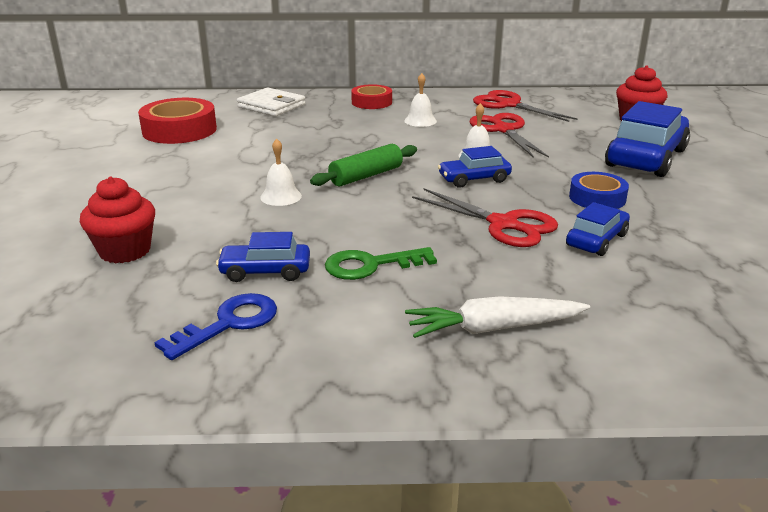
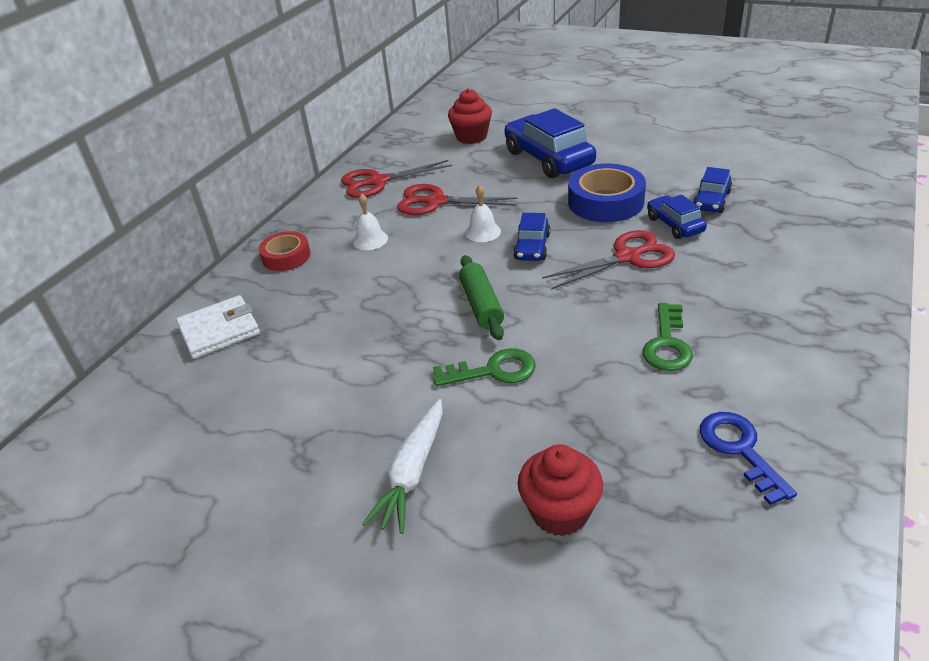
camera: 60 degrees left, 10 degrees up
(179, 130) = (226, 424): red tape -> none
(265, 271) = (652, 410): blue car -> blue car (711, 200)
(281, 196) = (493, 371): white bell -> green key
(493, 328) = (786, 308): white carrot -> white carrot (412, 473)
(597, 198) = (605, 202): blue tape -> blue tape, size x1.62

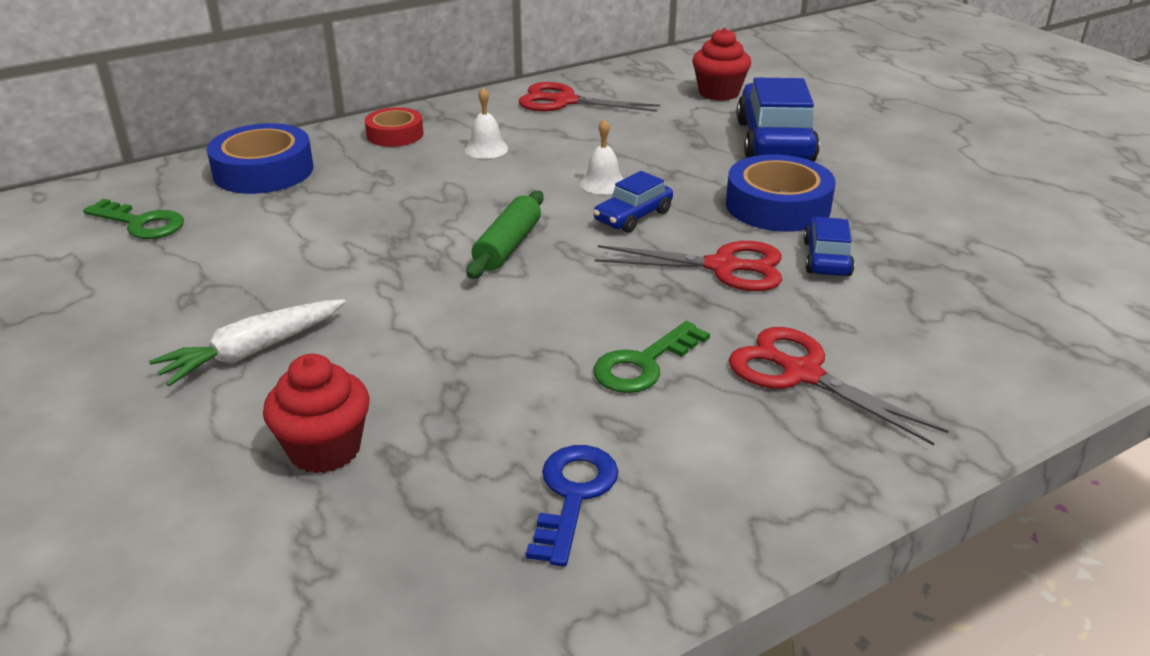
camera: 30 degrees right, 5 degrees down
(219, 330) = (263, 171): white wallet -> blue tape
(436, 202) = (595, 139): red scissors -> red scissors (802, 373)
(493, 371) = (436, 306): green key -> green key (141, 223)
(711, 200) = (911, 252): blue car -> none

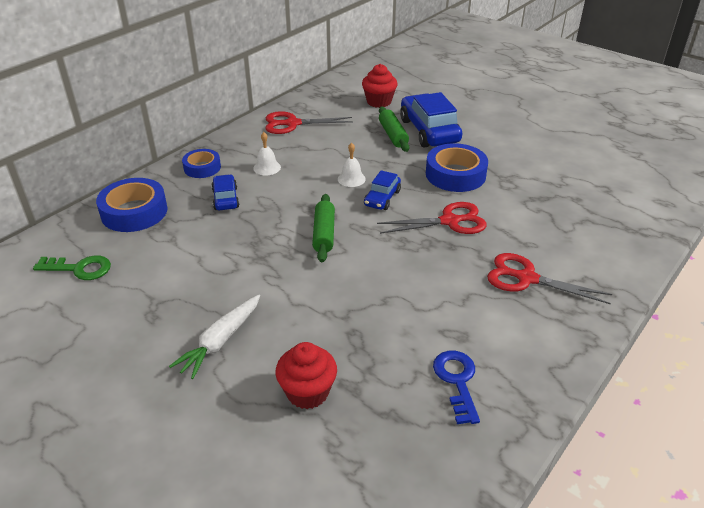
camera: 20 degrees left, 5 degrees up
(395, 134) = (202, 168): red tape -> blue tape
(644, 364) = (445, 293): green key -> none
(710, 138) = (393, 135): none -> green rolling pin
(826, 258) = (499, 204): blue car -> blue car (225, 199)

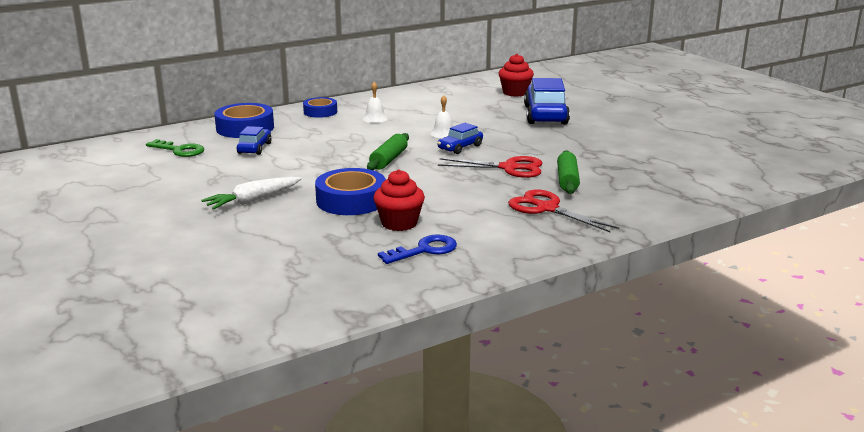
camera: 20 degrees right, 15 degrees down
(225, 199) = (324, 130): blue car -> blue car (254, 148)
(292, 124) = (421, 97): red scissors -> none
(307, 392) = (296, 235): red cupcake -> red cupcake (399, 223)
(393, 135) = (508, 113): green rolling pin -> green rolling pin (567, 180)
(455, 174) = (543, 143): blue tape -> blue tape (351, 200)
(457, 381) = (424, 250): blue key -> blue key turned 45 degrees clockwise

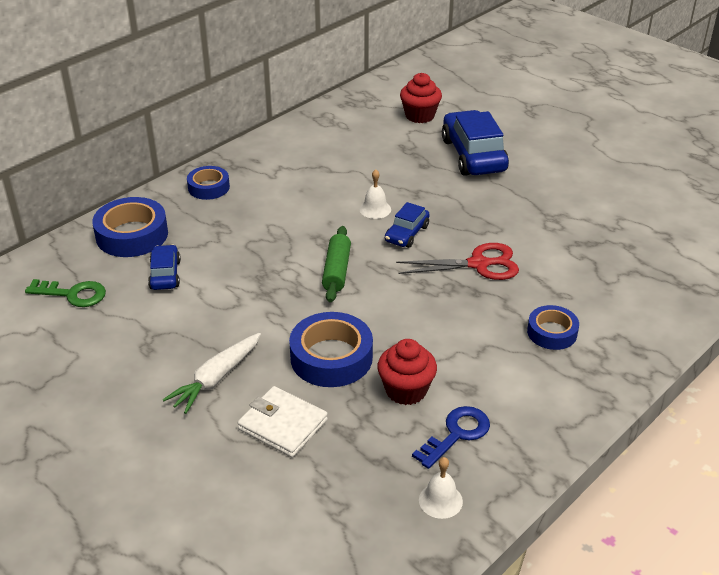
camera: 15 degrees left, 15 degrees up
(286, 228) = (283, 425): none -> white wallet
(375, 118) = (281, 191): white bell -> white bell (440, 500)
(547, 208) = (552, 332): red scissors -> blue tape
(567, 180) = (550, 276): green rolling pin -> none

